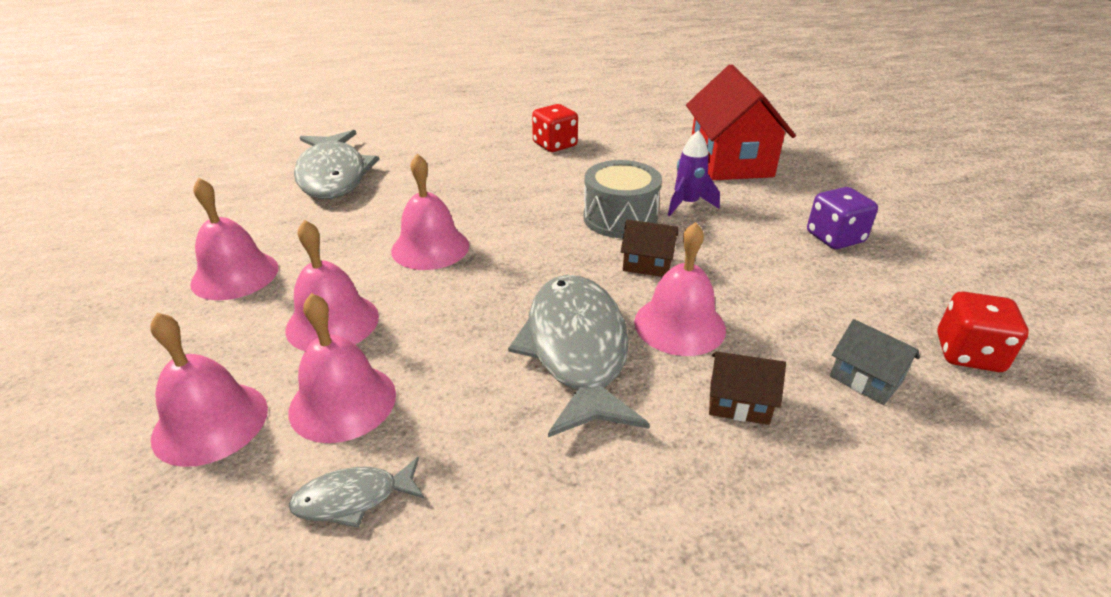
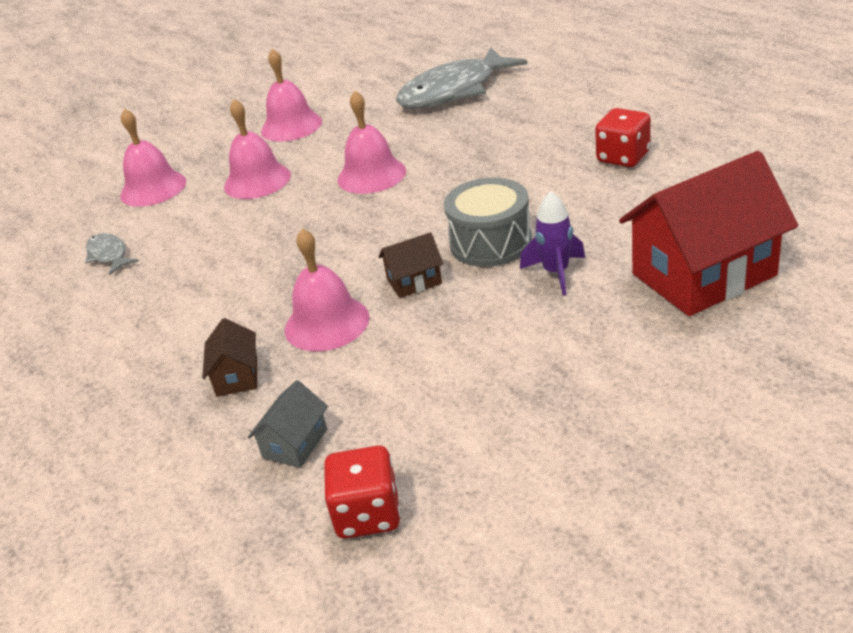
camera: 75 degrees right, 0 degrees up
(343, 402) = (182, 218): pink bell -> none
(576, 350) = (269, 284): grey fish -> none
(647, 264) = (414, 281): brown house -> brown house turned 75 degrees clockwise
(835, 238) = (558, 390): purple dice -> none

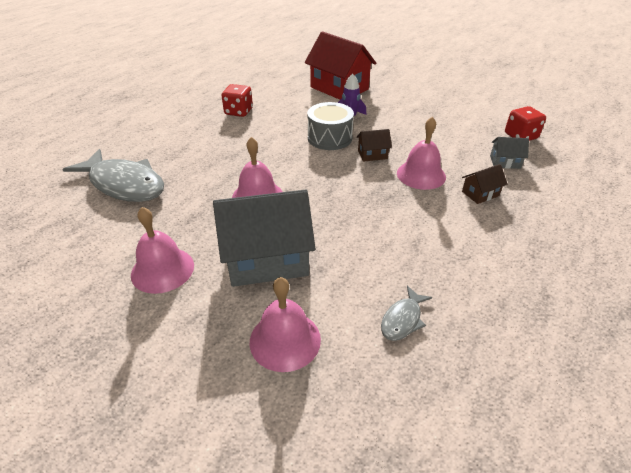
camera: 115 degrees left, 5 degrees up
(257, 181) = (267, 259): pink bell -> grey house
(414, 281) = (372, 154): brown house -> brown house turned 60 degrees counterclockwise

